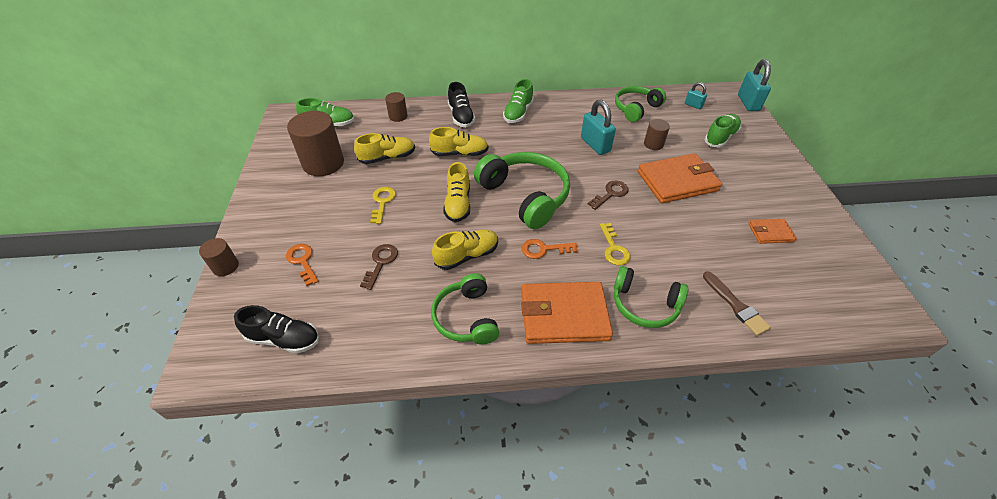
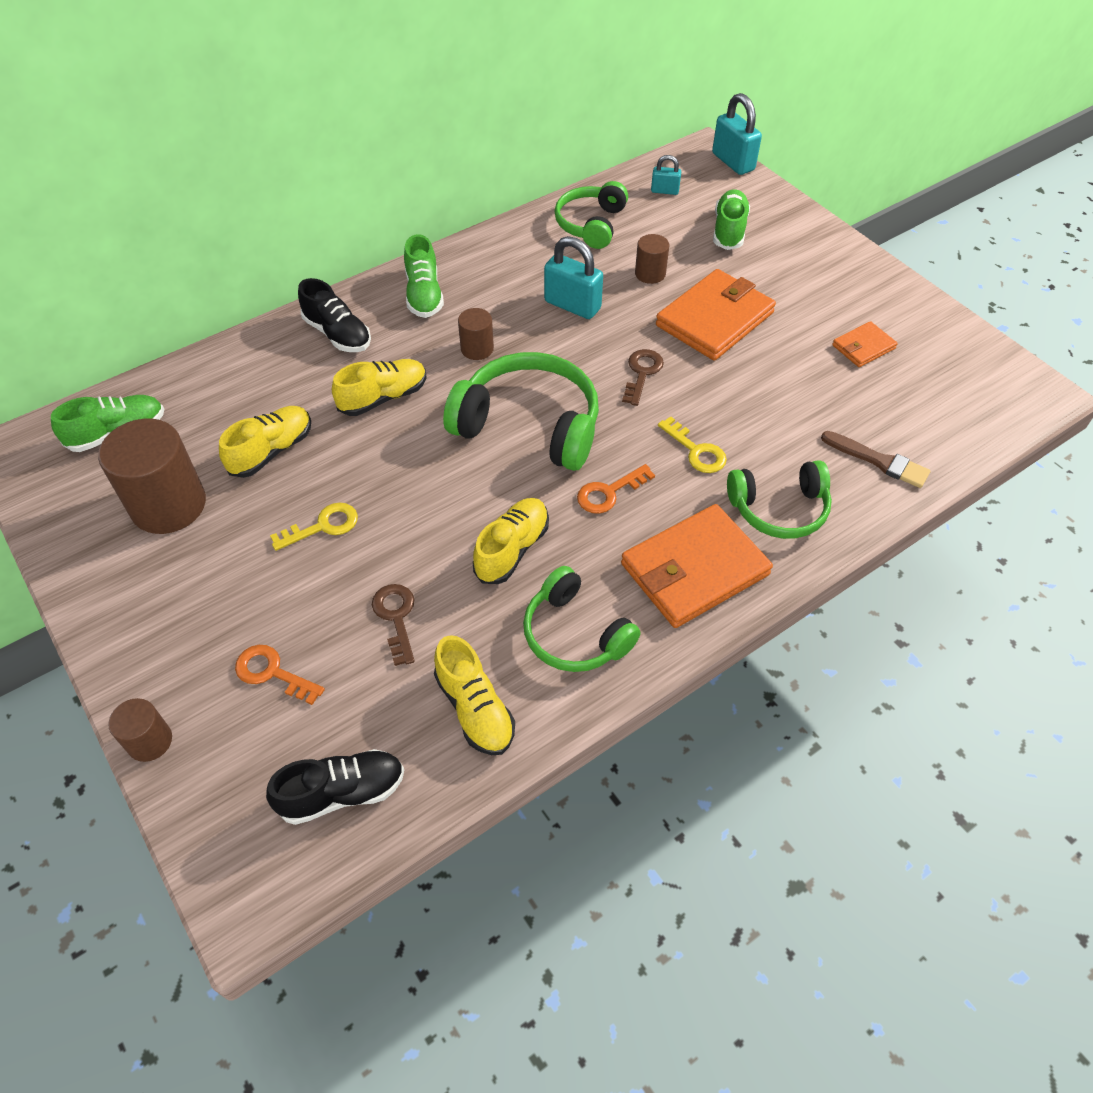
camera: 30 degrees left, 5 degrees up
(382, 202) = (323, 526): yellow key -> yellow key turned 90 degrees clockwise
(398, 116) = (231, 373): brown cylinder -> brown cylinder (477, 349)
(458, 204) = (441, 478): yellow shoe -> yellow shoe (475, 709)

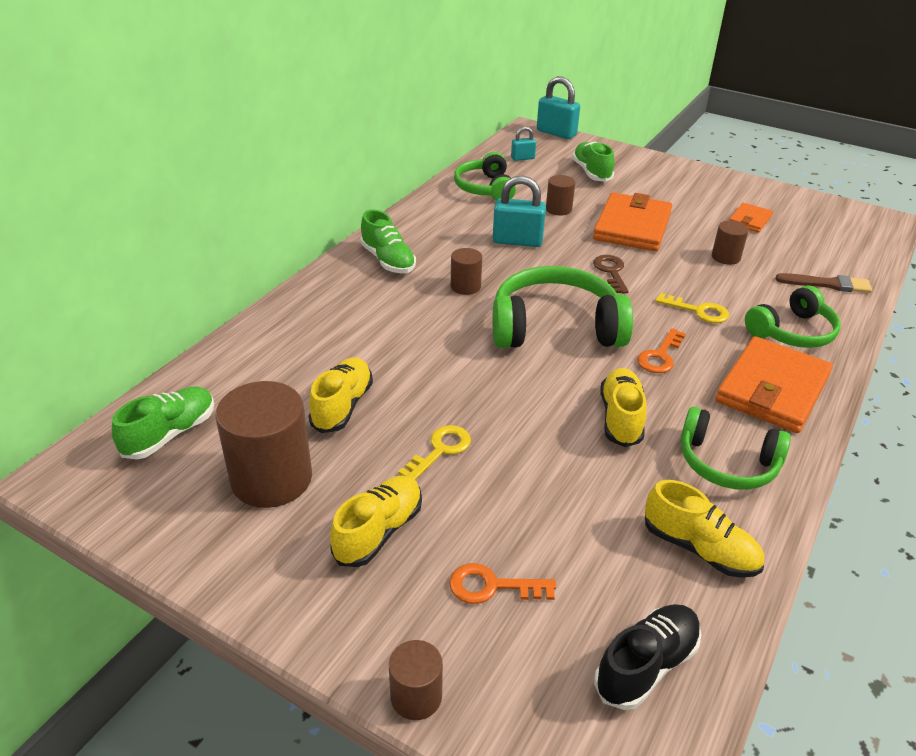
camera: 25 degrees left, 15 degrees down
(338, 334) = (333, 304): black shoe -> none
(383, 397) = (414, 339): yellow shoe -> yellow shoe (379, 531)
(396, 617) = (568, 501): brown key -> none
(788, 390) = (725, 257): none -> brown cylinder

